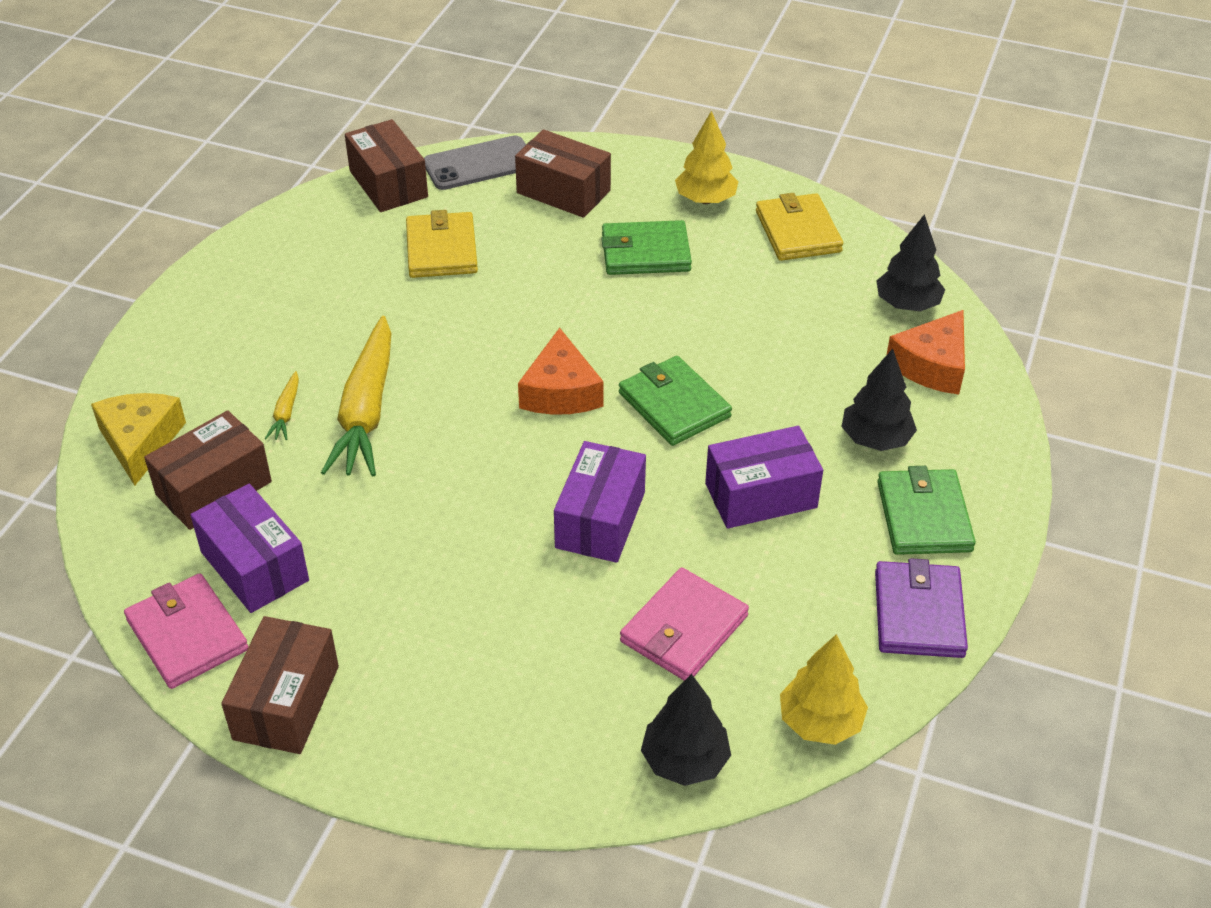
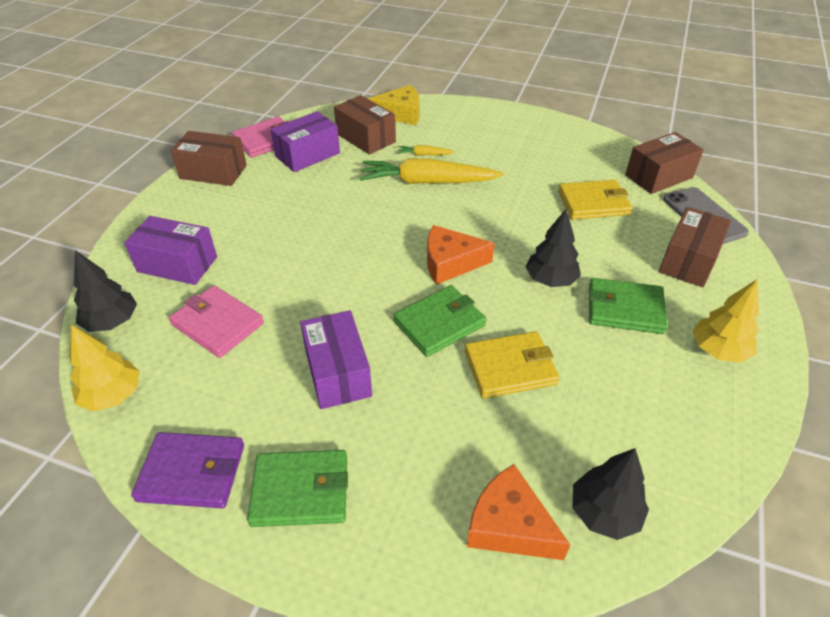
camera: 90 degrees right, 0 degrees up
(600, 520) = (323, 283): purple box -> purple box (177, 264)
(645, 252) = (625, 309): green wallet -> green wallet turned 75 degrees counterclockwise
(798, 232) = (696, 421): yellow wallet -> yellow wallet (510, 367)
(875, 439) = (400, 461): black tree -> black tree (550, 280)

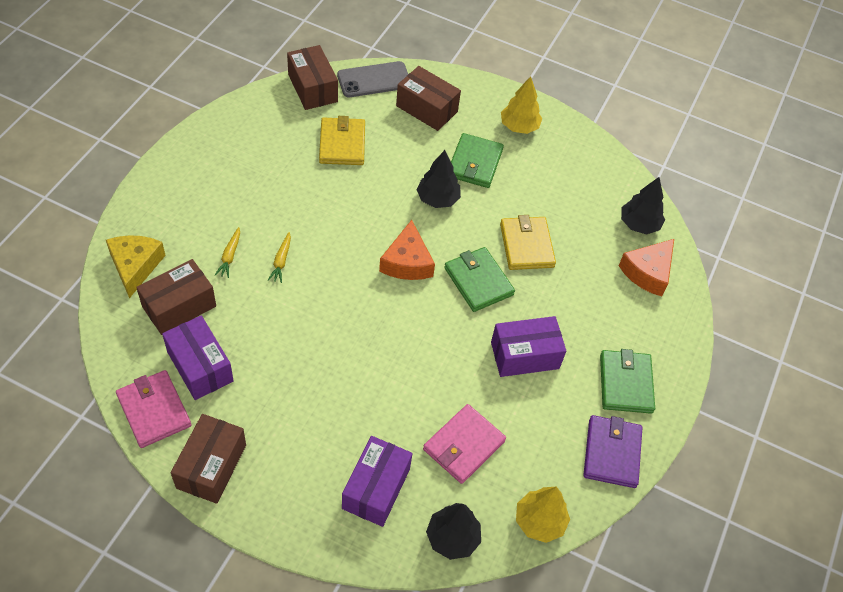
camera: 90 degrees left, 10 degrees up
(427, 182) = (281, 261): yellow carrot -> yellow carrot, size x0.43

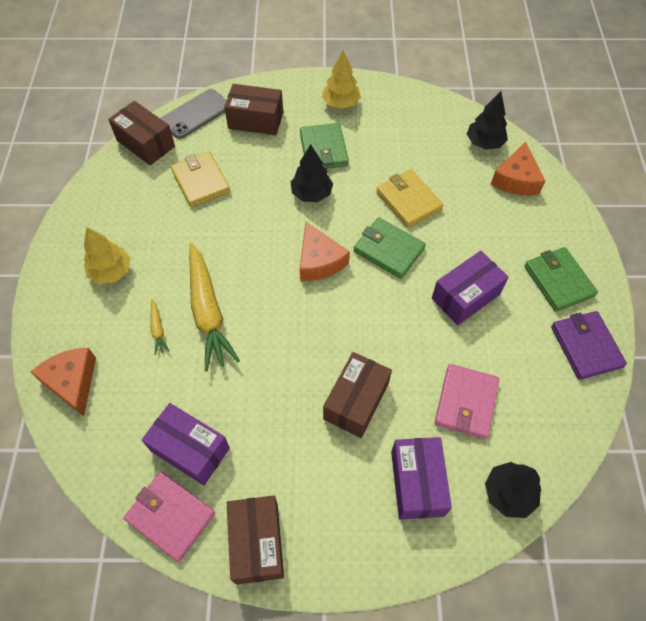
camera: 20 degrees left, 5 degrees up
(135, 266) = (72, 382): yellow cheese -> orange cheese
(179, 306) = (137, 401): brown box -> brown box (356, 401)
(281, 261) = (208, 312): yellow carrot -> yellow carrot, size x2.34
(539, 521) = (568, 438): yellow tree -> yellow tree (111, 272)

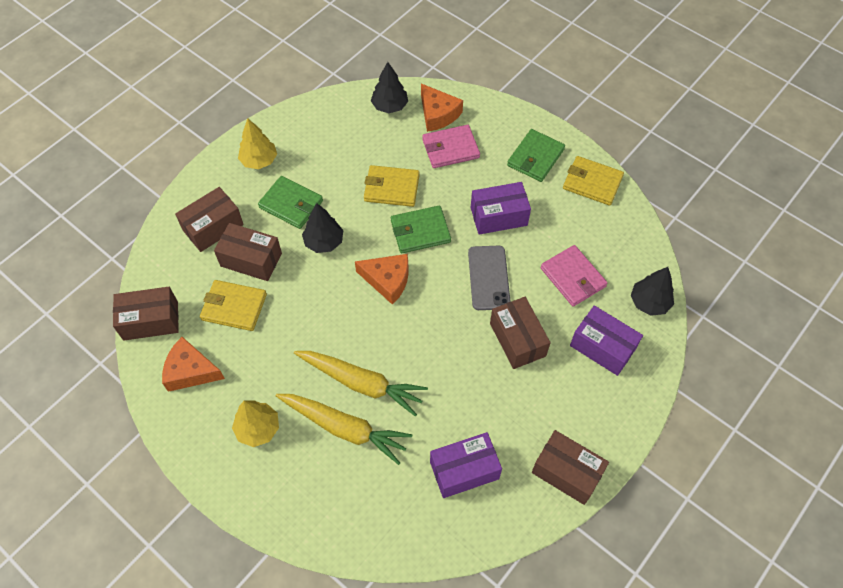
camera: 50 degrees left, 0 degrees up
(72, 382) = (335, 519): orange cheese -> orange cheese (190, 371)
(158, 329) = (344, 428): yellow carrot -> yellow carrot, size x2.34
(170, 516) = (504, 516): pink wallet -> pink wallet (450, 148)
(196, 114) = (159, 264): grey phone -> grey phone (488, 278)
(250, 162) = (251, 260): none -> brown box
(465, 296) = (498, 216): purple box -> purple box turned 75 degrees clockwise
(558, 281) = (535, 157): green wallet -> green wallet turned 75 degrees counterclockwise
(586, 346) = (592, 183): purple wallet -> yellow wallet

